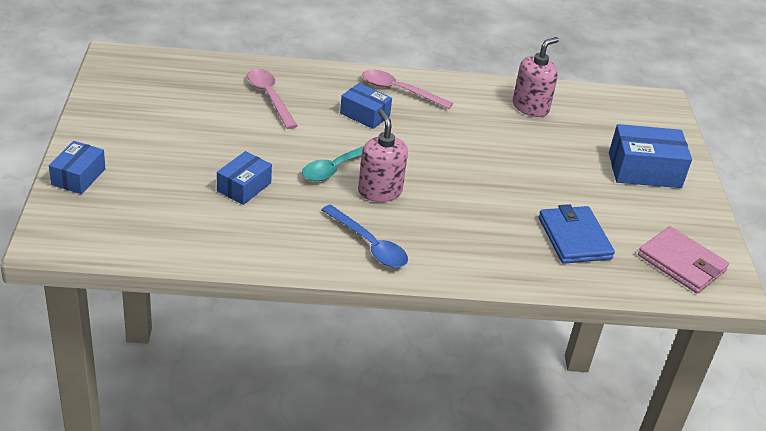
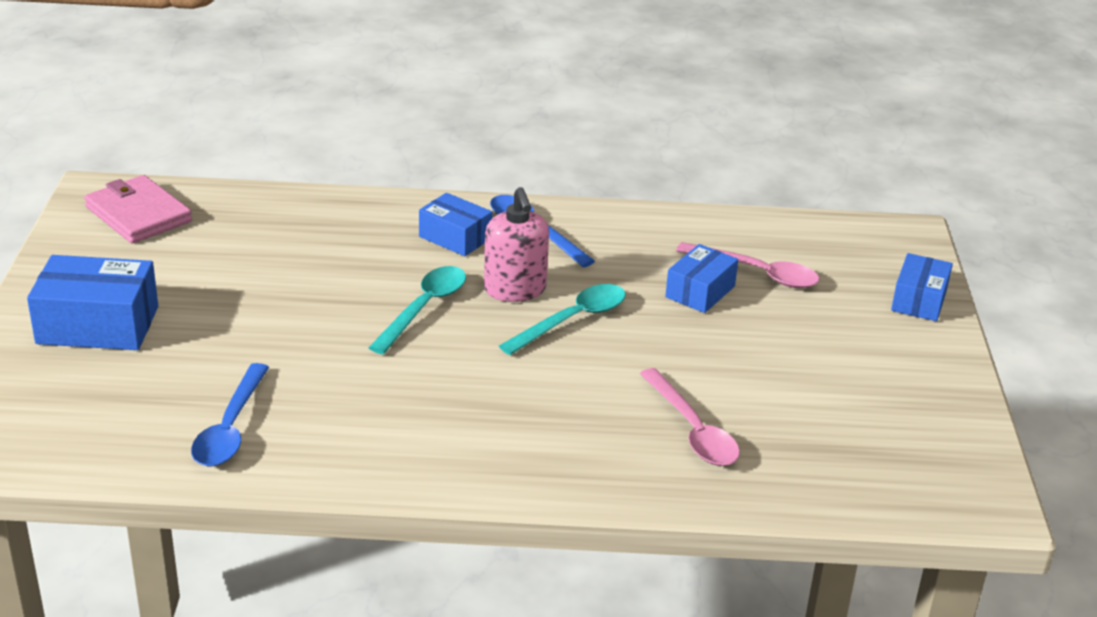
camera: 175 degrees left, 5 degrees down
(365, 114) = (530, 403): blue box -> blue box (455, 237)
(399, 91) = (465, 453): pink spoon -> pink spoon (757, 273)
(441, 178) = (424, 308): none -> turquoise spoon
(530, 107) = (230, 428): pink soap dispenser -> blue spoon
(574, 238) = (265, 239): blue wallet -> none

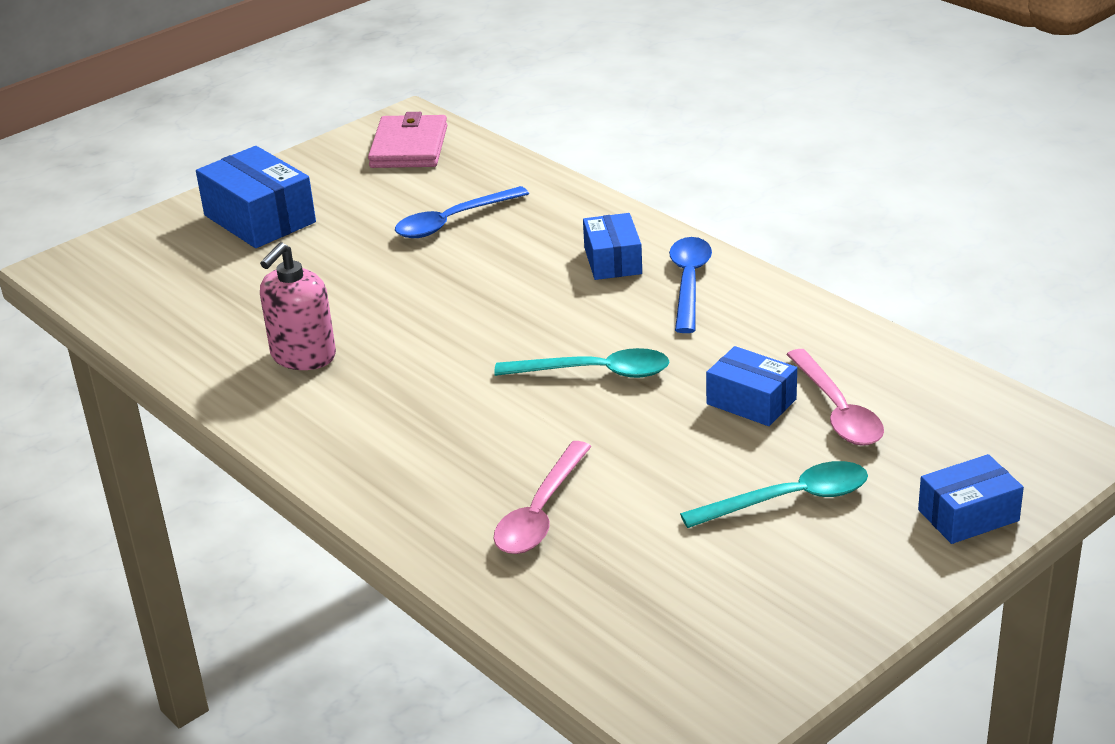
camera: 50 degrees right, 0 degrees up
(230, 428) = (224, 332): blue spoon -> blue spoon (453, 221)
(424, 308) = (494, 308): turquoise spoon -> turquoise spoon (789, 500)
(515, 289) = (590, 325): pink soap dispenser -> pink soap dispenser (303, 356)
(700, 291) = (751, 401): blue box -> blue box turned 45 degrees clockwise

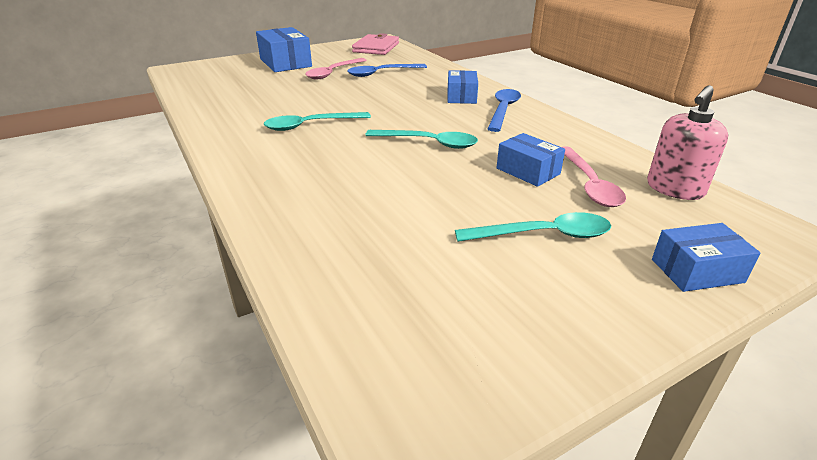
camera: 10 degrees right, 0 degrees up
(303, 356) = (263, 114): pink soap dispenser -> pink soap dispenser (674, 189)
(396, 367) = (311, 125): none -> turquoise spoon
(541, 512) = (354, 214): pink spoon -> pink spoon (333, 73)

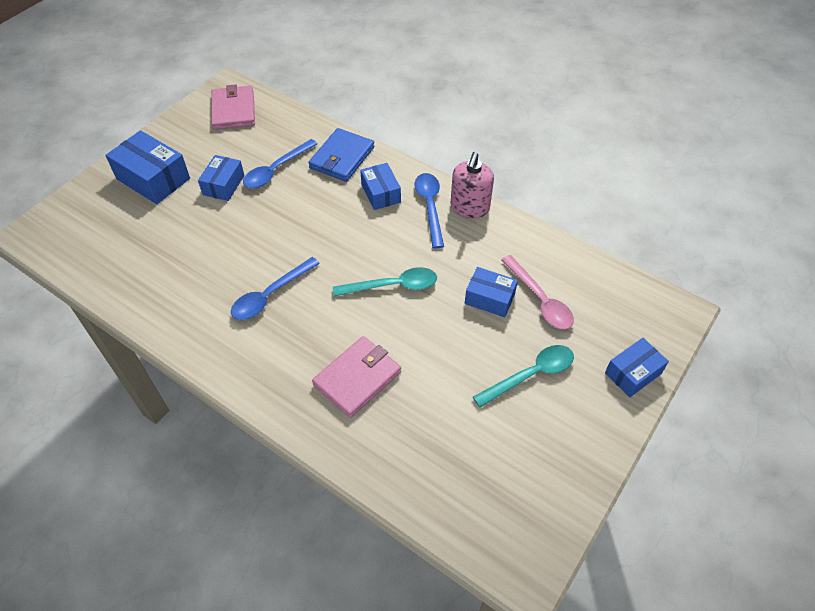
camera: 25 degrees left, 20 degrees up
(311, 125) = (270, 295): turquoise spoon -> blue spoon
(333, 73) = (223, 185): pink spoon -> blue box
(339, 188) = (357, 378): none -> pink wallet
(442, 76) = (342, 158): none -> blue wallet
(674, 189) = (598, 283): pink soap dispenser -> pink soap dispenser (469, 207)

